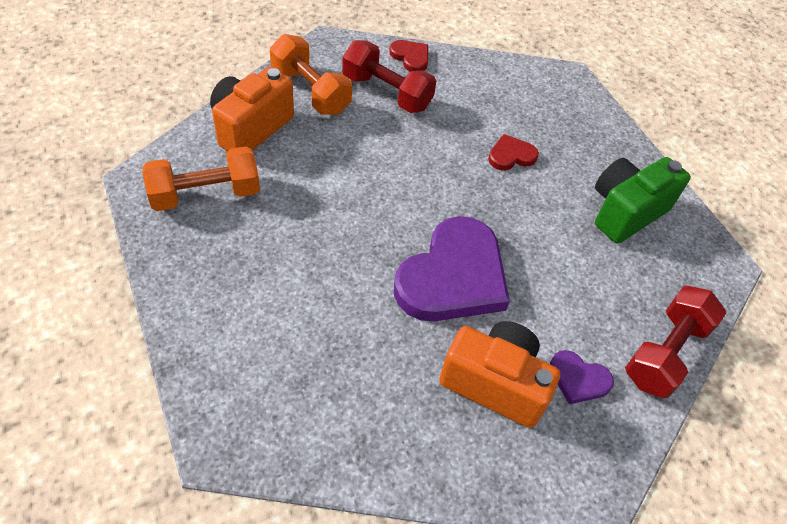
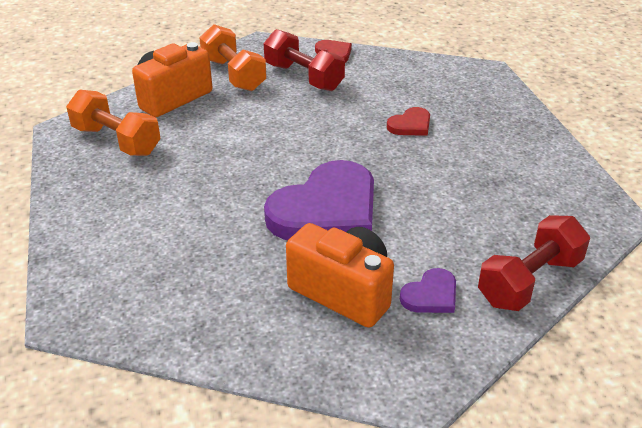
camera: 15 degrees right, 15 degrees down
(205, 194) = (116, 141): orange dumbbell -> orange dumbbell turned 45 degrees clockwise
(511, 155) = (410, 125): red heart -> red heart turned 150 degrees clockwise
(578, 379) = (431, 295): purple heart -> purple heart turned 75 degrees counterclockwise
(625, 212) = (516, 171): green camera -> none

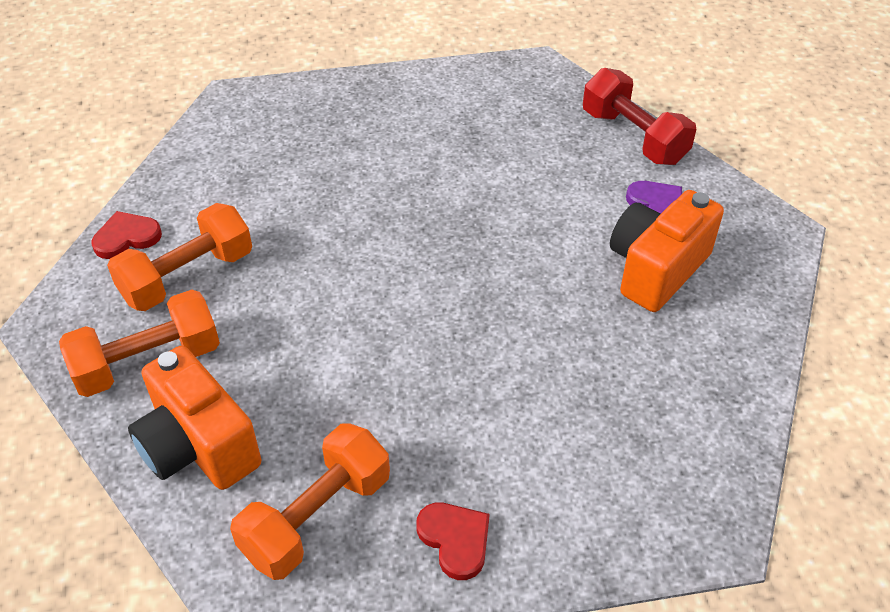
camera: 85 degrees left, 10 degrees up
(303, 77) = (187, 276): red dumbbell -> orange dumbbell
(326, 210) = (515, 273): purple heart -> none
(410, 125) = (346, 181): red heart -> red heart (455, 540)

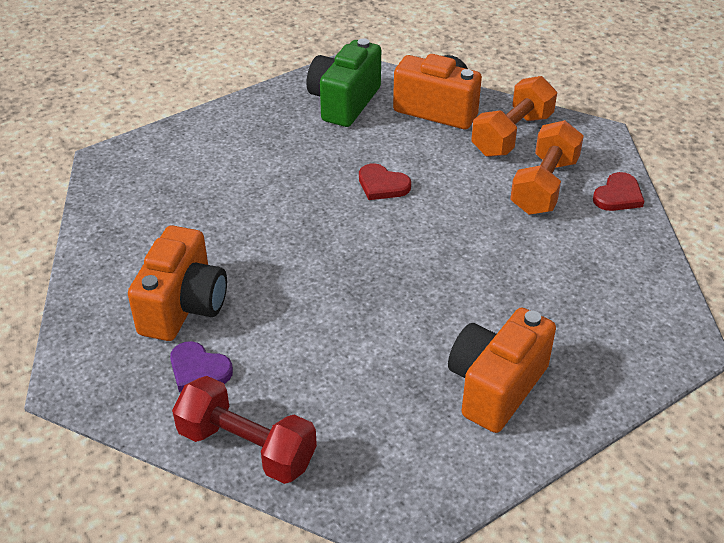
camera: 155 degrees right, 5 degrees down
(317, 517) = (344, 102): orange dumbbell -> green camera
(410, 117) = (495, 386): none -> orange camera
(455, 540) = (261, 115): red heart -> red heart (382, 185)

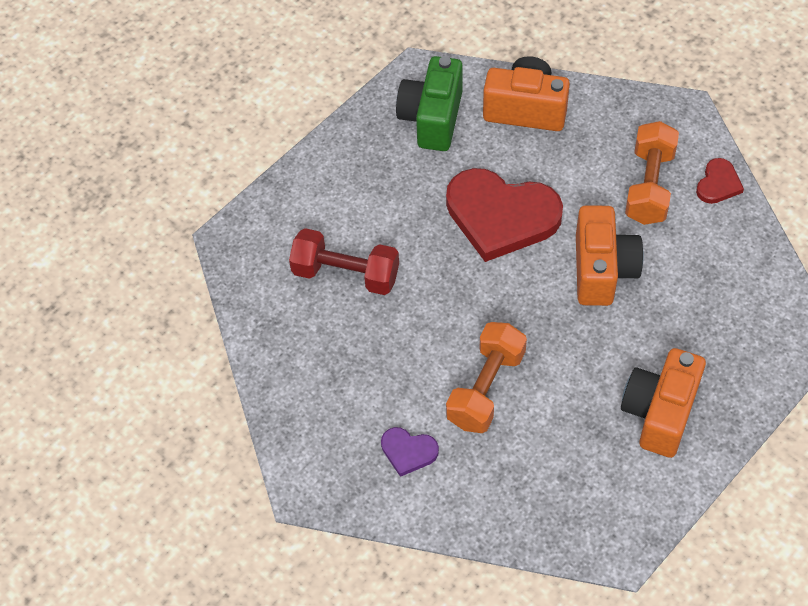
camera: 10 degrees left, 15 degrees up
(183, 306) = (370, 391): orange camera -> orange camera (602, 270)
(246, 447) = (475, 515): red dumbbell -> red dumbbell (346, 274)
(382, 185) = (501, 216): red heart -> red heart, size x2.21
(512, 135) = (604, 128): orange dumbbell -> orange dumbbell (486, 388)

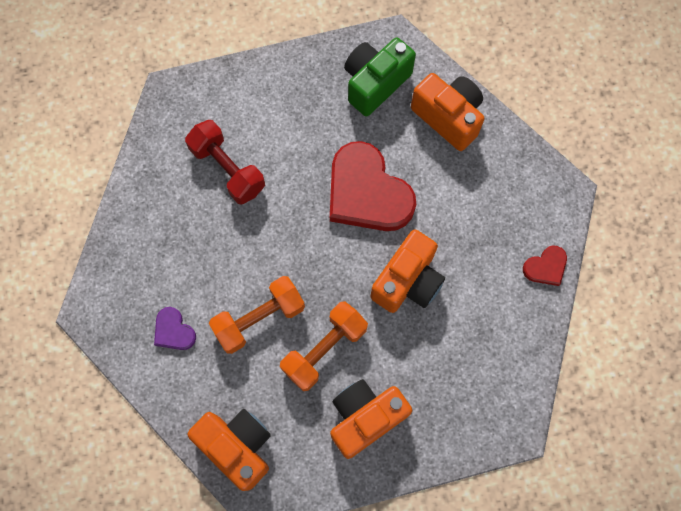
camera: 30 degrees right, 15 degrees up
(557, 516) = (237, 446): none -> orange camera
(649, 186) = (492, 236): orange dumbbell -> orange dumbbell (324, 349)

